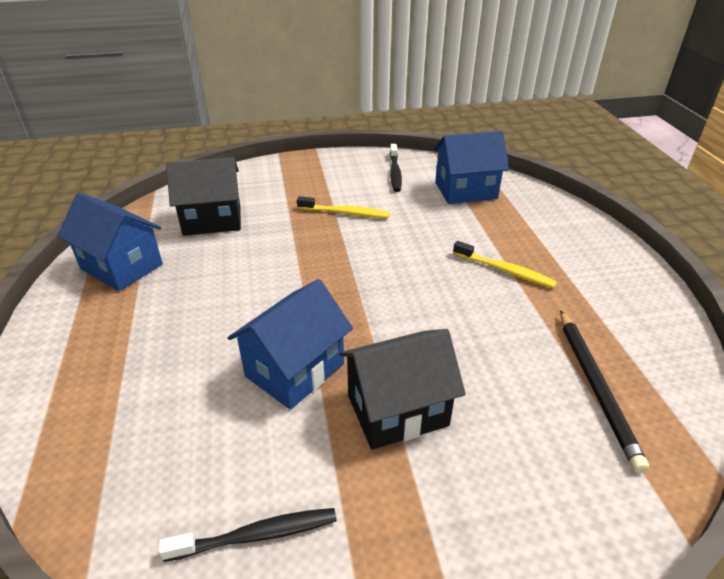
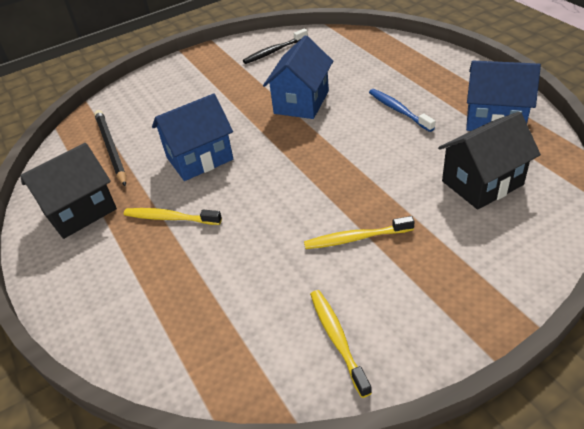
camera: 165 degrees right, 5 degrees up
(194, 311) = (398, 110): none -> blue toothbrush
(395, 173) = (337, 339): black toothbrush -> yellow toothbrush
(397, 410) = (231, 103): black house -> black house (80, 211)
(465, 190) = (226, 331): blue house -> blue house (199, 158)

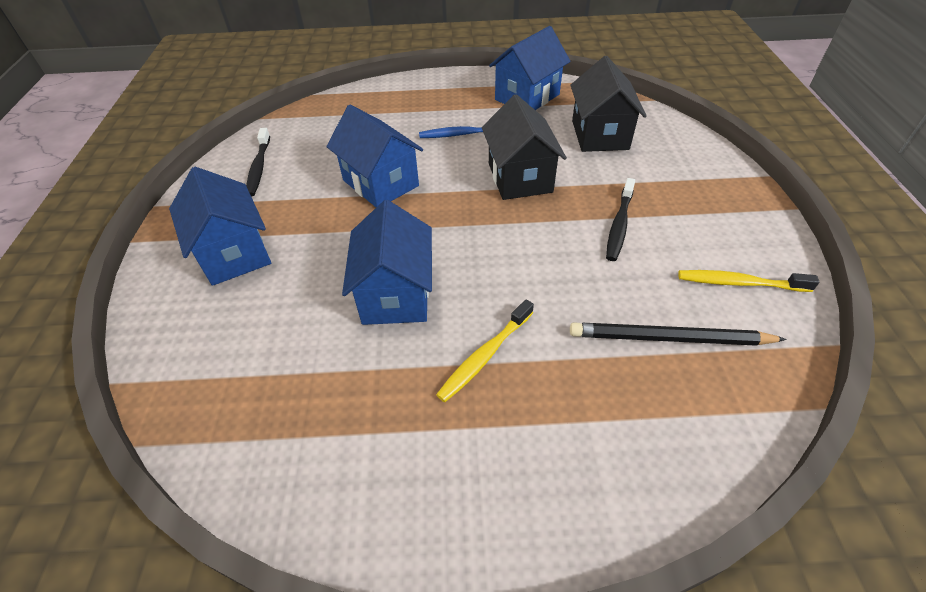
camera: 65 degrees left, 5 degrees up
(80, 211) = (389, 457): black house -> black house (520, 177)
(111, 148) = (277, 381): black pencil -> black pencil (669, 338)
(193, 85) = (234, 253): none -> blue house
(356, 238) = (619, 225): yellow toothbrush -> black toothbrush

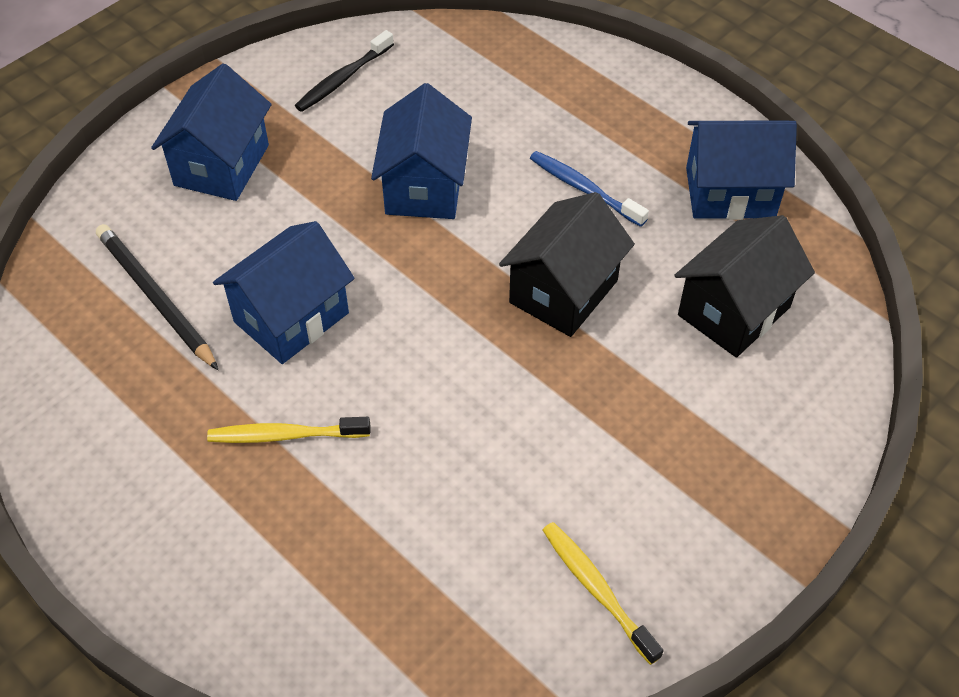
camera: 45 degrees right, 5 degrees up
(619, 225) = (579, 429): black toothbrush -> none
(669, 338) = (447, 567): black pencil -> black pencil (155, 298)

